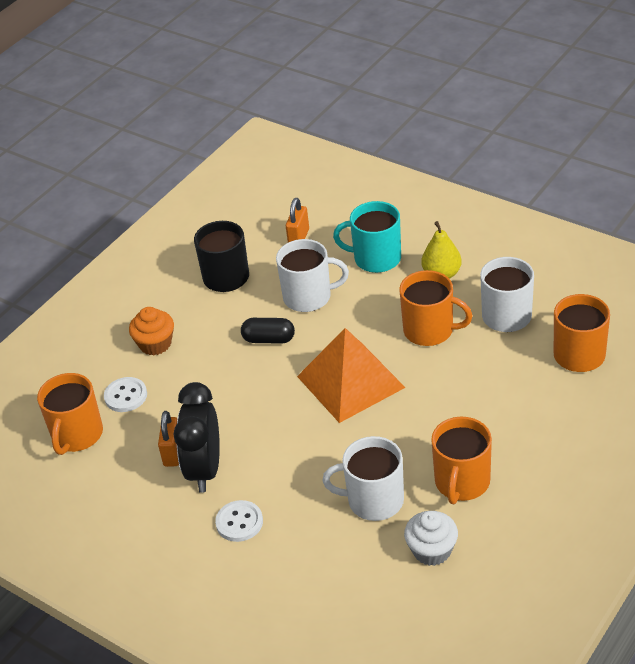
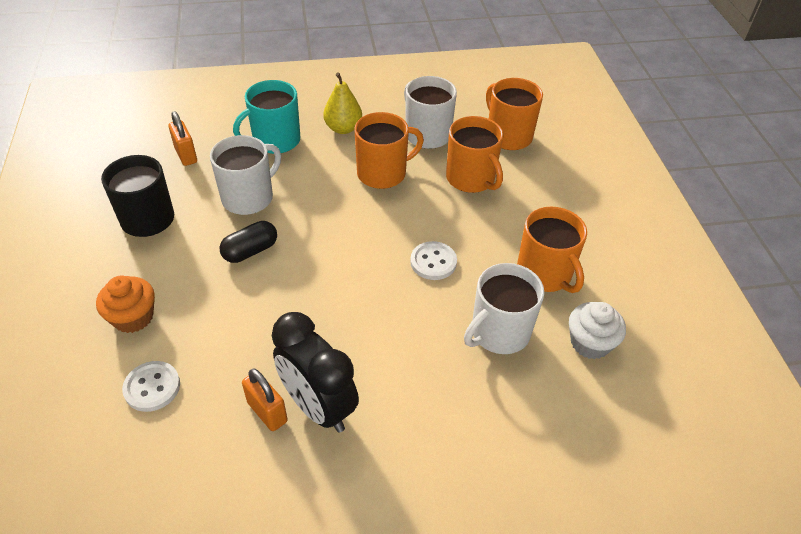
camera: 50 degrees left, 5 degrees up
(77, 435) = (134, 465): orange mug -> orange mug (471, 179)
(239, 522) = (408, 434): white button -> white button (433, 262)
(351, 381) = (365, 246): orange pyramid -> none

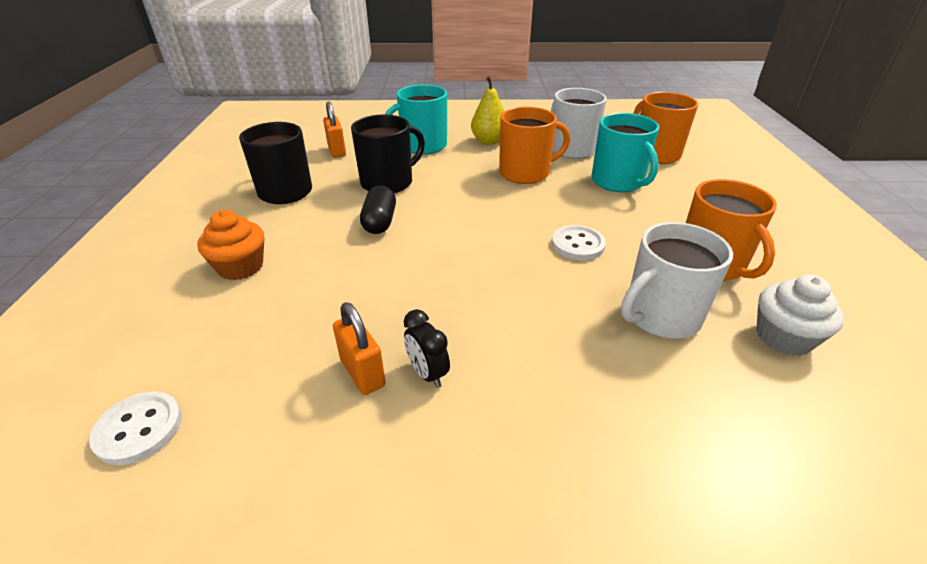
camera: 10 degrees right, 10 degrees down
(152, 387) = (235, 333): white button -> white button (139, 429)
(249, 197) = (388, 182): white mug -> black mug
(250, 251) = (380, 222): black capsule -> black capsule turned 60 degrees counterclockwise
(318, 406) = (427, 373): black clock -> black clock, size x0.47
(471, 179) = (618, 182): orange mug -> turquoise mug

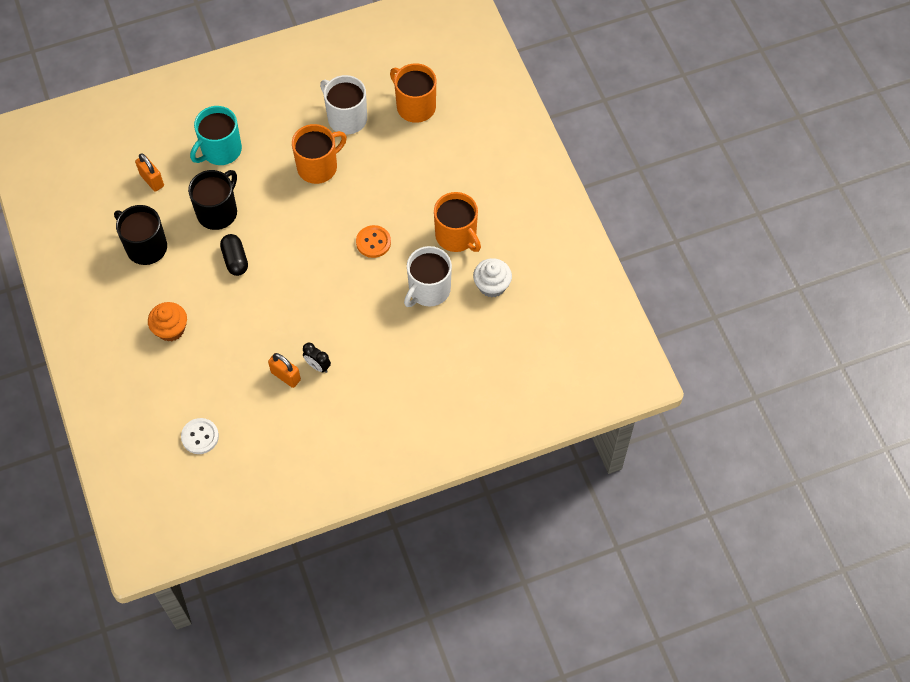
camera: 20 degrees left, 25 degrees up
(489, 141) = (274, 125): yellow pear -> none
(577, 244) = (373, 242): white button -> orange button
(618, 182) = (390, 158): turquoise mug -> none

